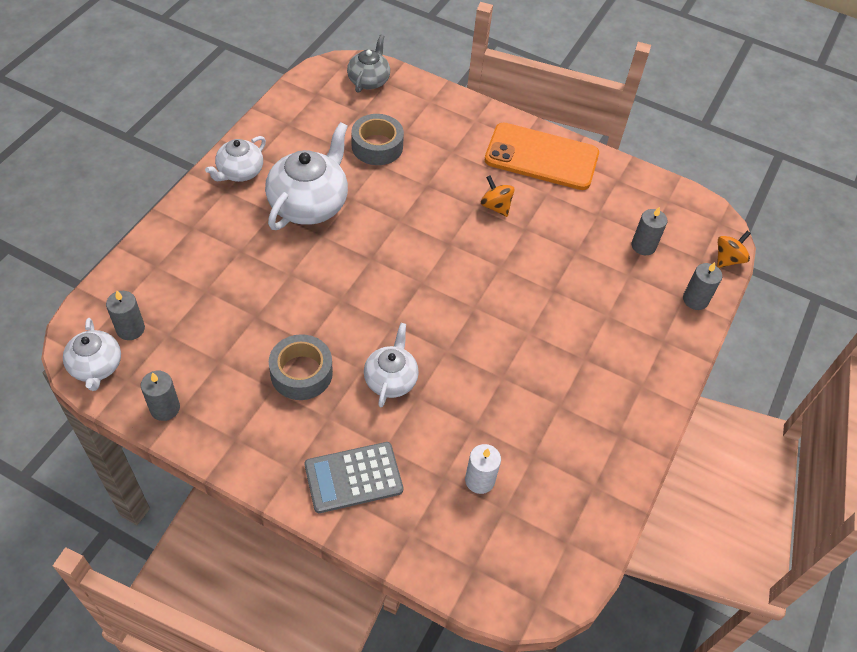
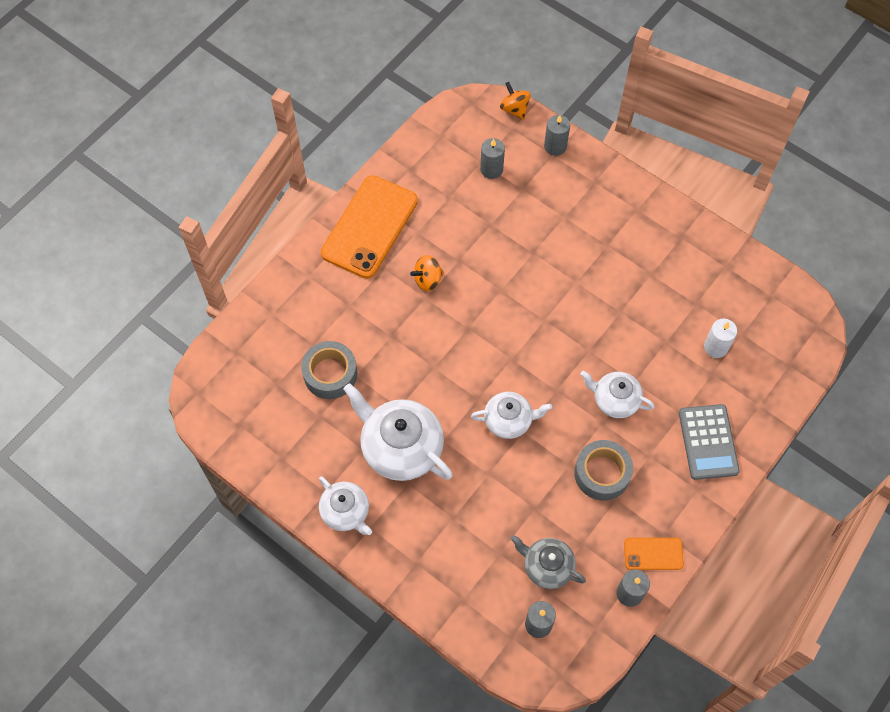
camera: 75 degrees left, 10 degrees up
(96, 367) = (579, 656): white teapot -> white teapot (509, 421)
(211, 428) = (653, 554): none -> orange phone
(369, 80) = (228, 369): grey teapot -> grey teapot (547, 567)

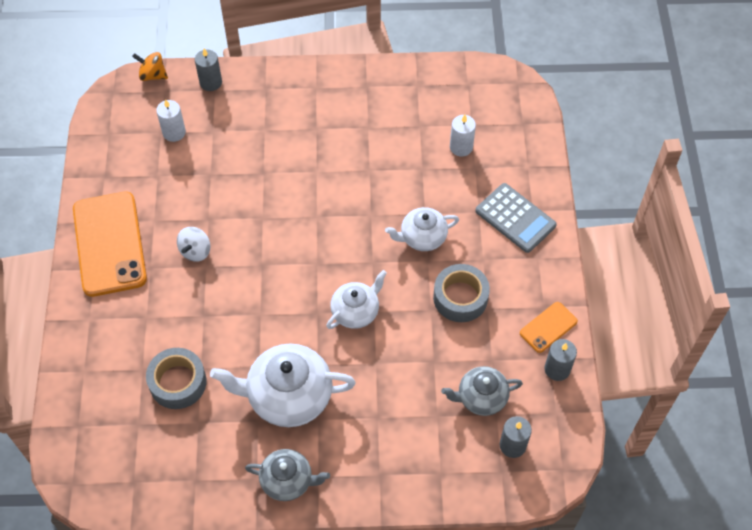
camera: 40 degrees left, 5 degrees down
(346, 512) = (287, 480): white teapot -> grey teapot
(428, 280) = (195, 251): orange spinning top -> white spinning top
(491, 169) = (174, 132): grey candle -> white candle

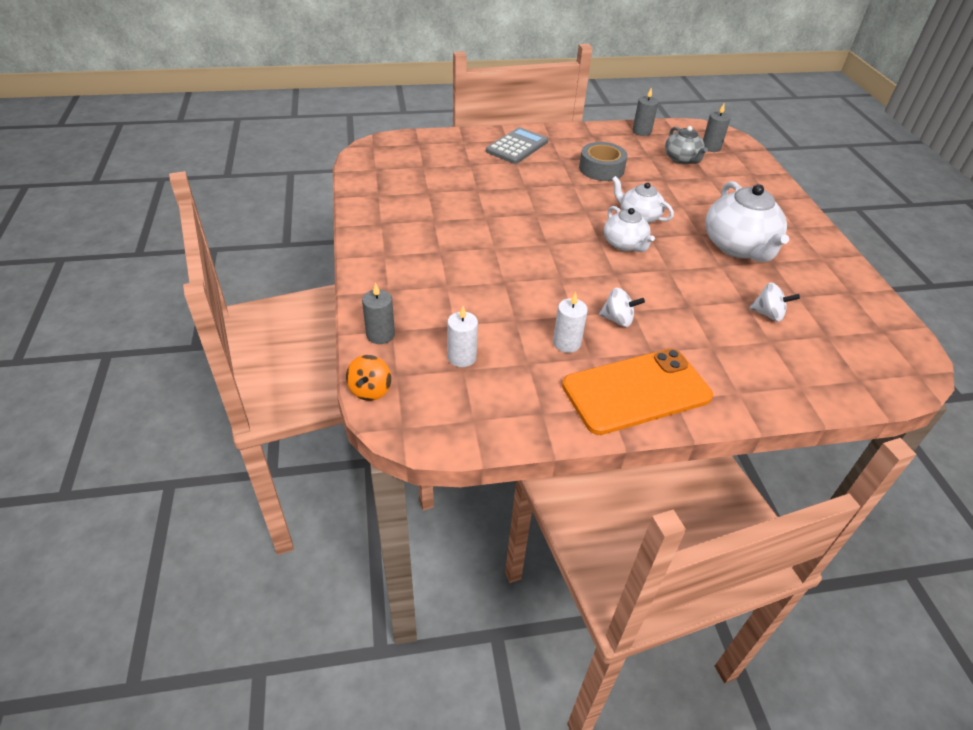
camera: 100 degrees left, 15 degrees down
(178, 382) = (768, 314): grey tape -> white spinning top
(287, 480) = (811, 242): grey teapot -> none
(422, 237) = (550, 187): white teapot -> white teapot (624, 244)
(461, 147) = (449, 171): white candle -> white candle (566, 343)
(548, 327) = (609, 134): orange phone -> none

